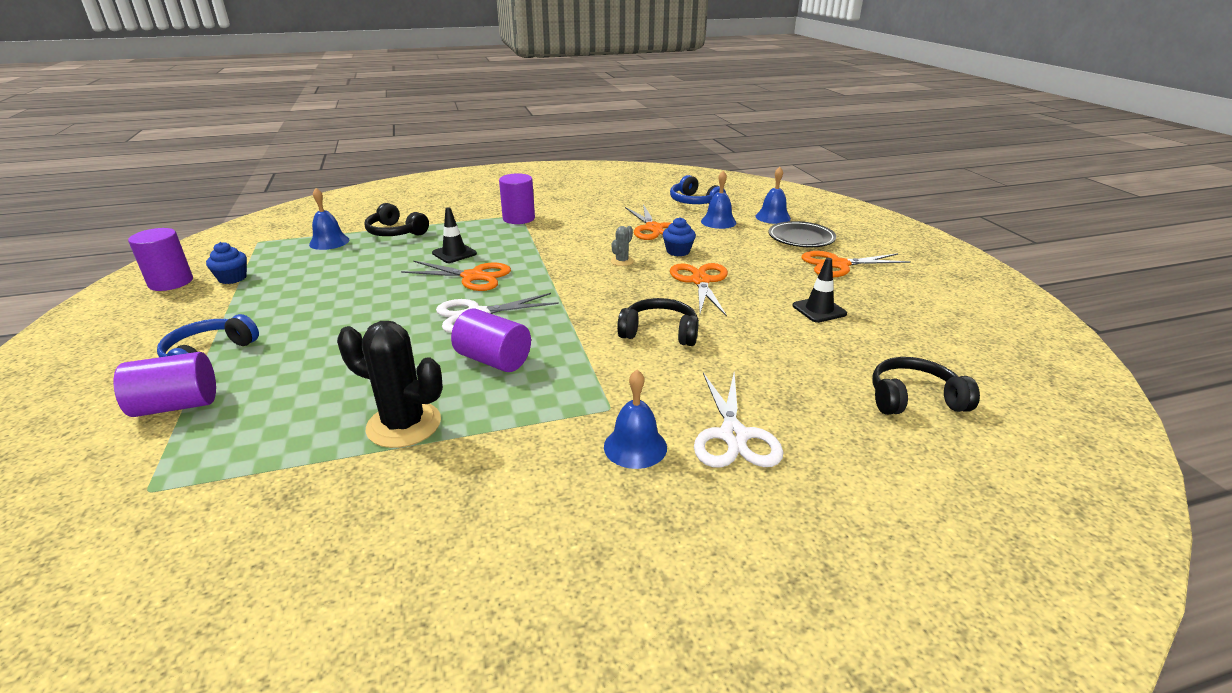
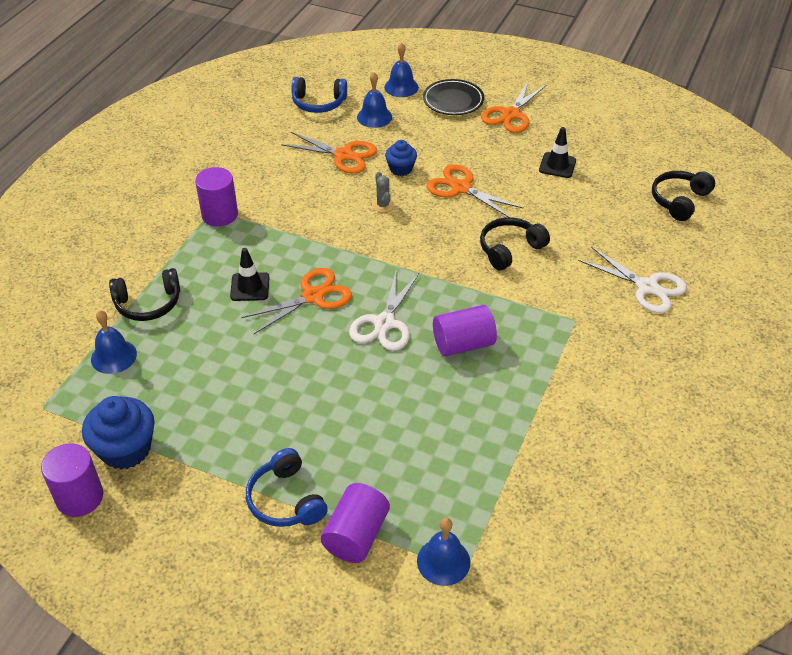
camera: 50 degrees left, 15 degrees up
(232, 278) = (125, 449): blue cupcake -> blue cupcake, size x1.69
(404, 425) = (503, 420): black cactus -> none
(635, 447) = (621, 330): blue bell -> blue bell (443, 561)

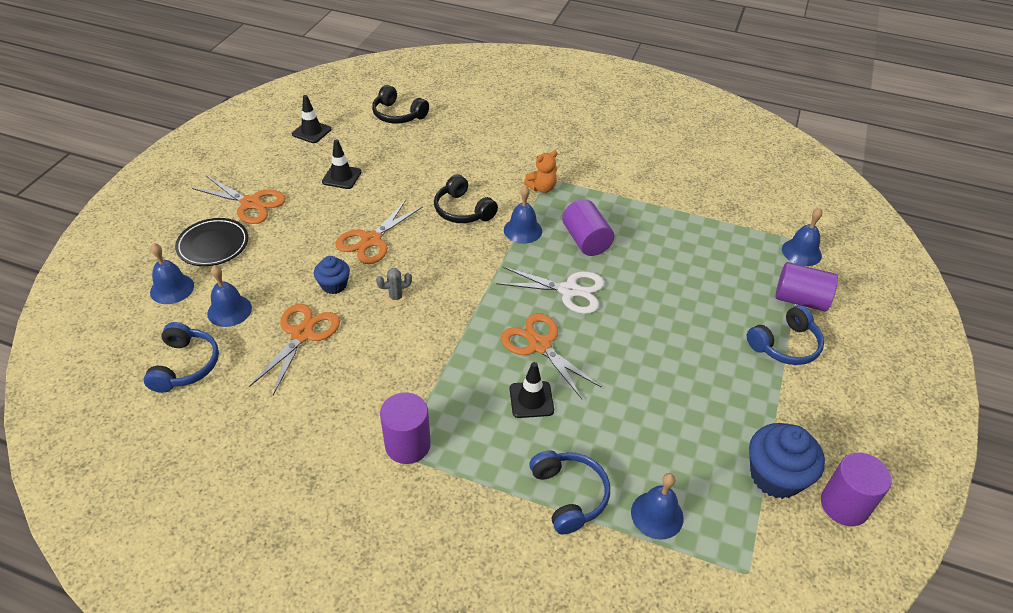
camera: 95 degrees left, 0 degrees up
(148, 303) = (569, 495): black headphones -> blue headphones
(479, 293) = (523, 230): none -> blue bell
(555, 314) = (542, 188): none -> orange teddy bear
(632, 142) = (311, 132): none -> black traffic cone
(647, 287) = (505, 140): white scissors -> none

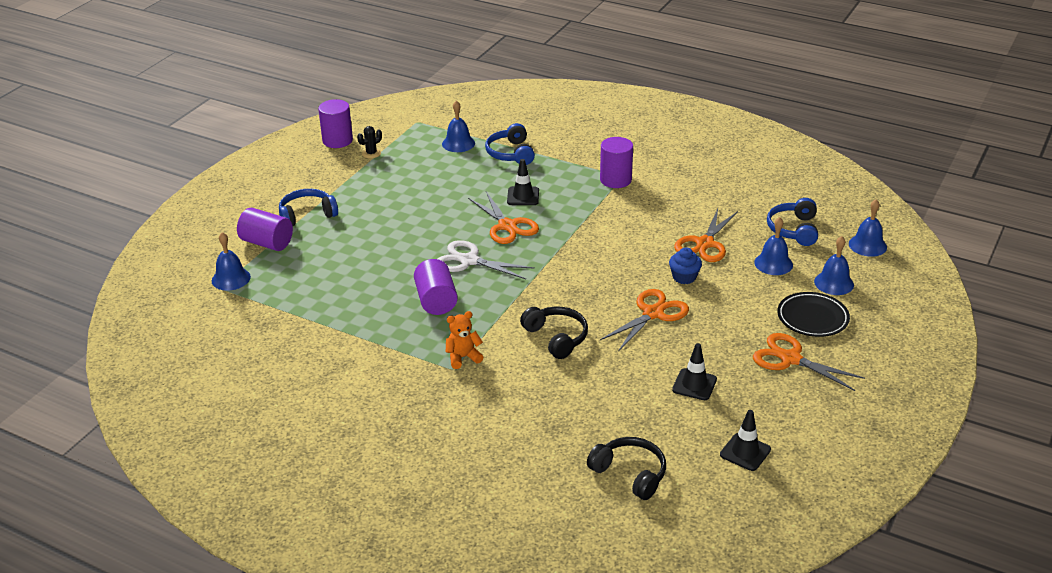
camera: 170 degrees left, 10 degrees down
(396, 297) = (626, 264): grey cactus -> none
(523, 230) = (497, 314): blue bell -> blue bell (867, 245)
(775, 476) = (371, 153): blue cupcake -> black cactus

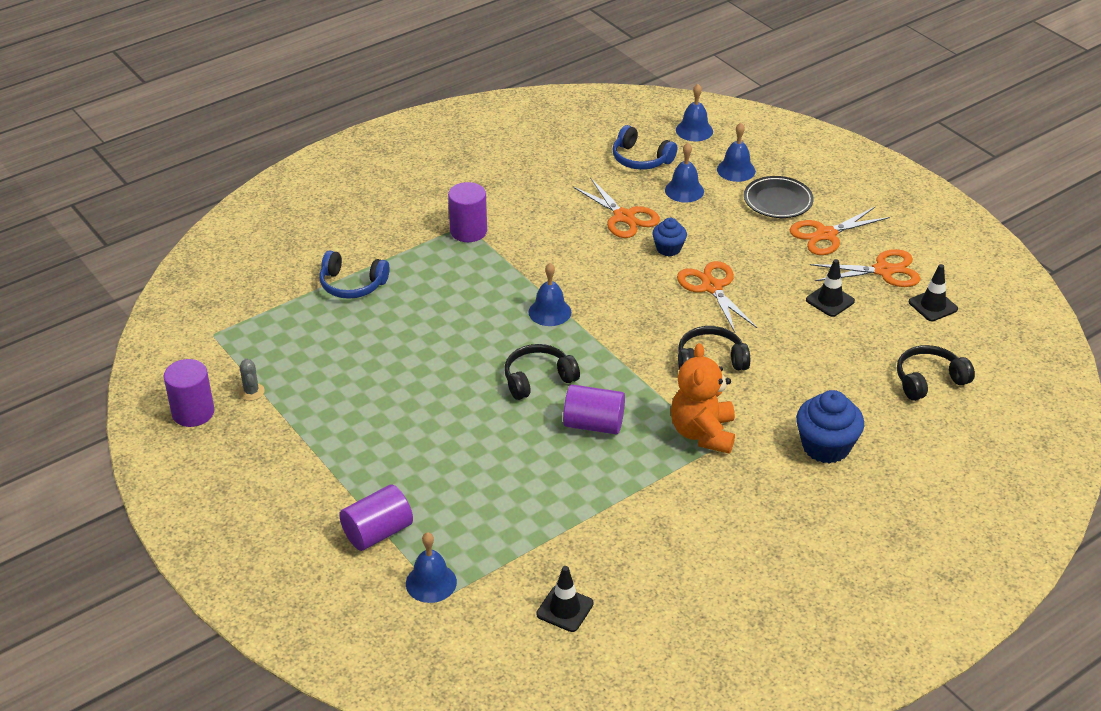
camera: 65 degrees left, 5 degrees up
(307, 215) = (344, 482): blue headphones -> none
(371, 153) = (251, 392): black cactus -> grey cactus
(458, 143) = (294, 316): blue bell -> blue bell (549, 312)
(463, 357) = (702, 433): orange teddy bear -> orange teddy bear, size x1.75
(469, 261) = (538, 379): white scissors -> black headphones
(492, 430) = (826, 446): none -> blue cupcake
(507, 226) = (494, 332): orange scissors -> orange scissors (883, 271)
(523, 196) = (446, 303): black traffic cone -> black traffic cone (565, 609)

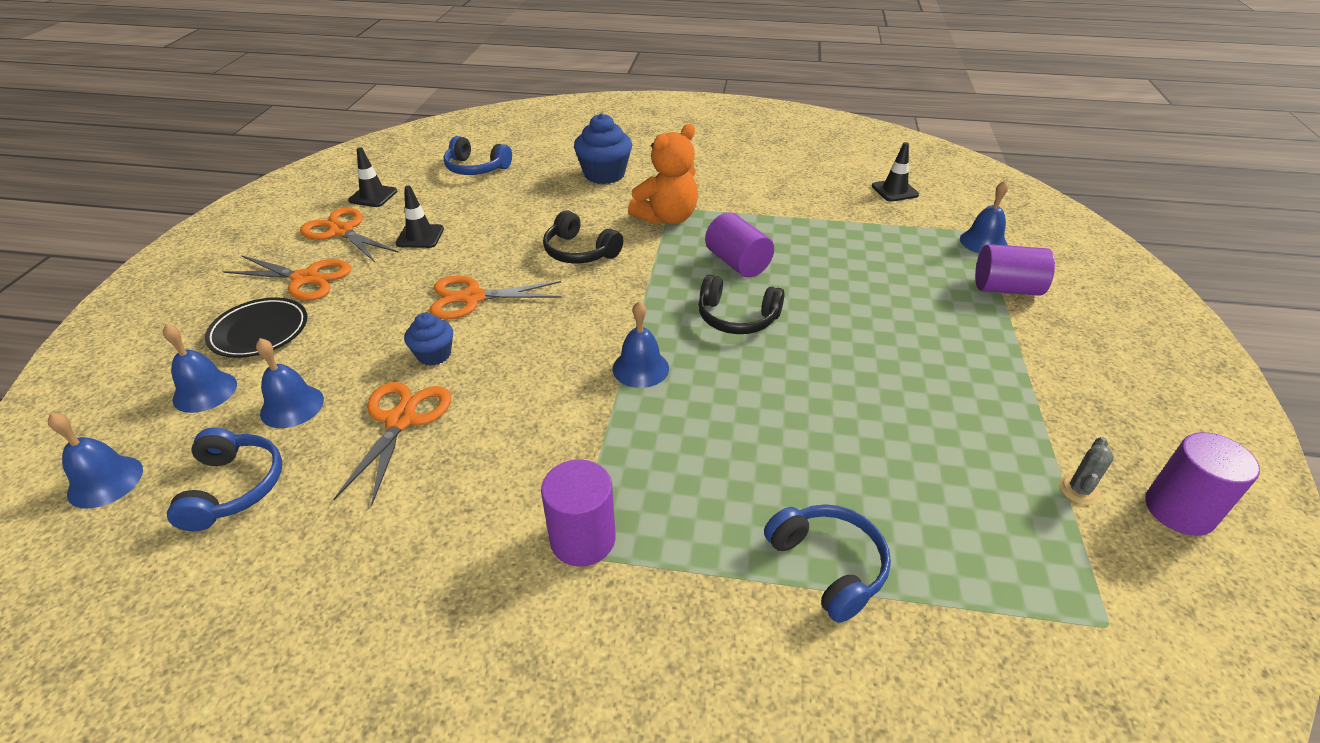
camera: 135 degrees left, 0 degrees up
(712, 287) = (472, 298): orange scissors -> orange scissors turned 60 degrees clockwise
(929, 380) = (476, 168): black headphones -> blue headphones

